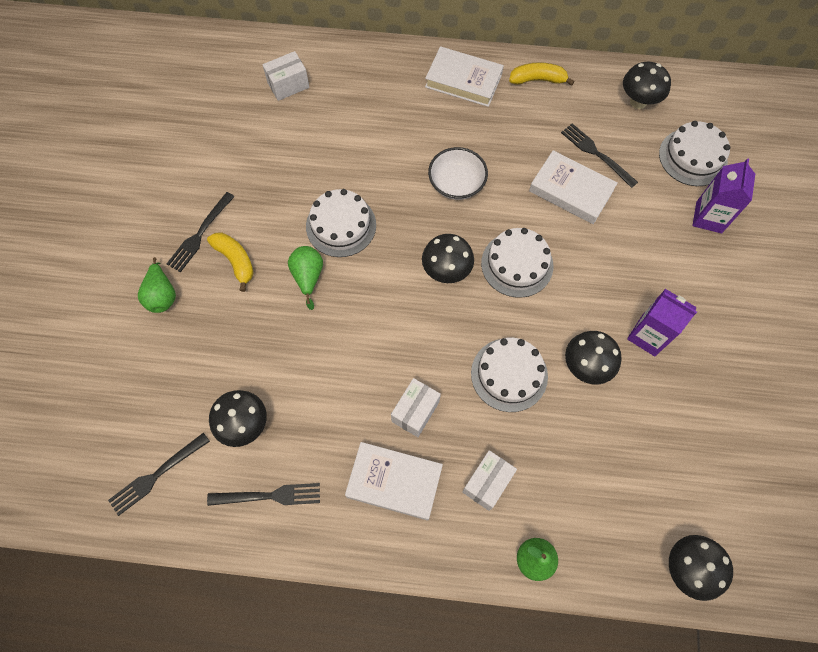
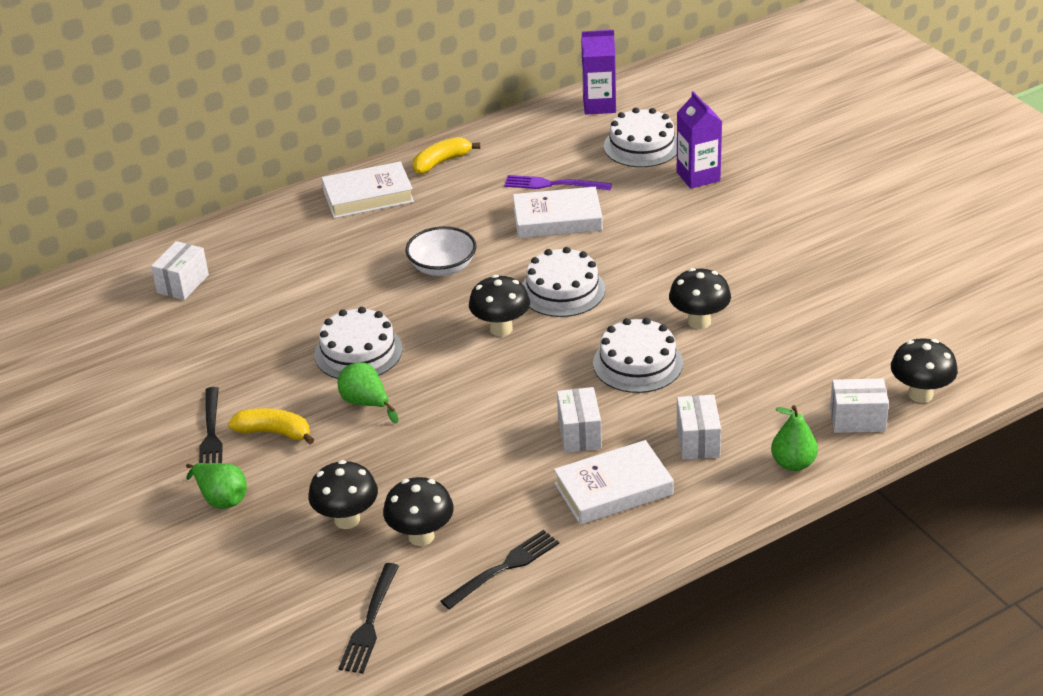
camera: 35 degrees left, 30 degrees down
(596, 153) = (552, 184): black fork -> purple fork
(617, 554) = (857, 420): none -> white box
(638, 102) = (553, 133): black mushroom -> black mushroom (347, 519)
(648, 336) = (730, 274): purple carton -> purple carton (599, 105)

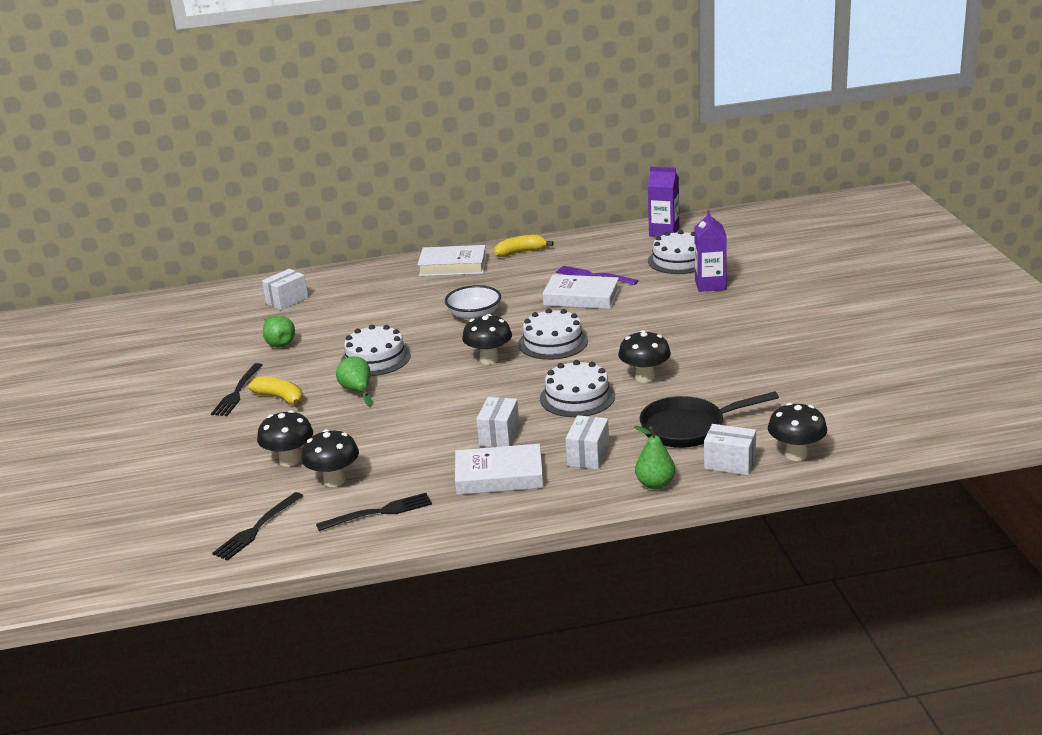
camera: 20 degrees right, 10 degrees down
(221, 498) = (214, 432): green pear -> green pear (279, 343)
(787, 382) = (689, 428): none -> black pan

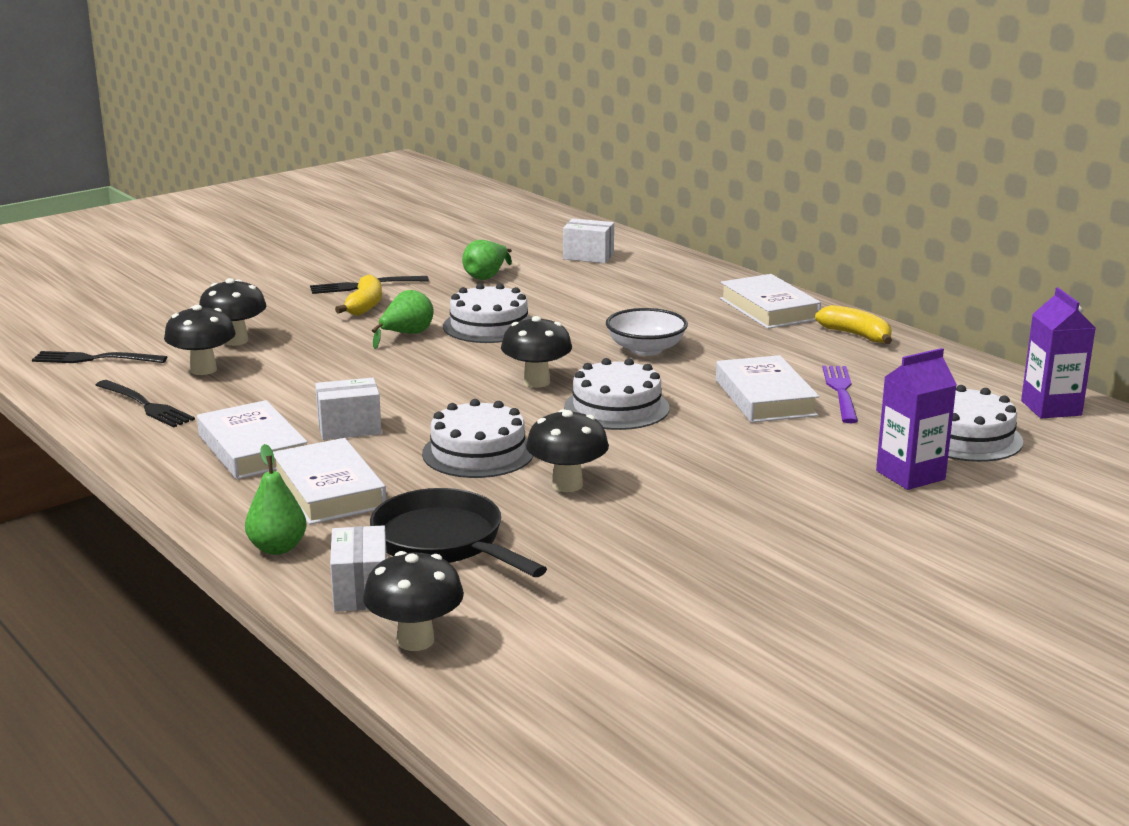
camera: 60 degrees right, 5 degrees down
(588, 456) = (329, 490): white box -> white book

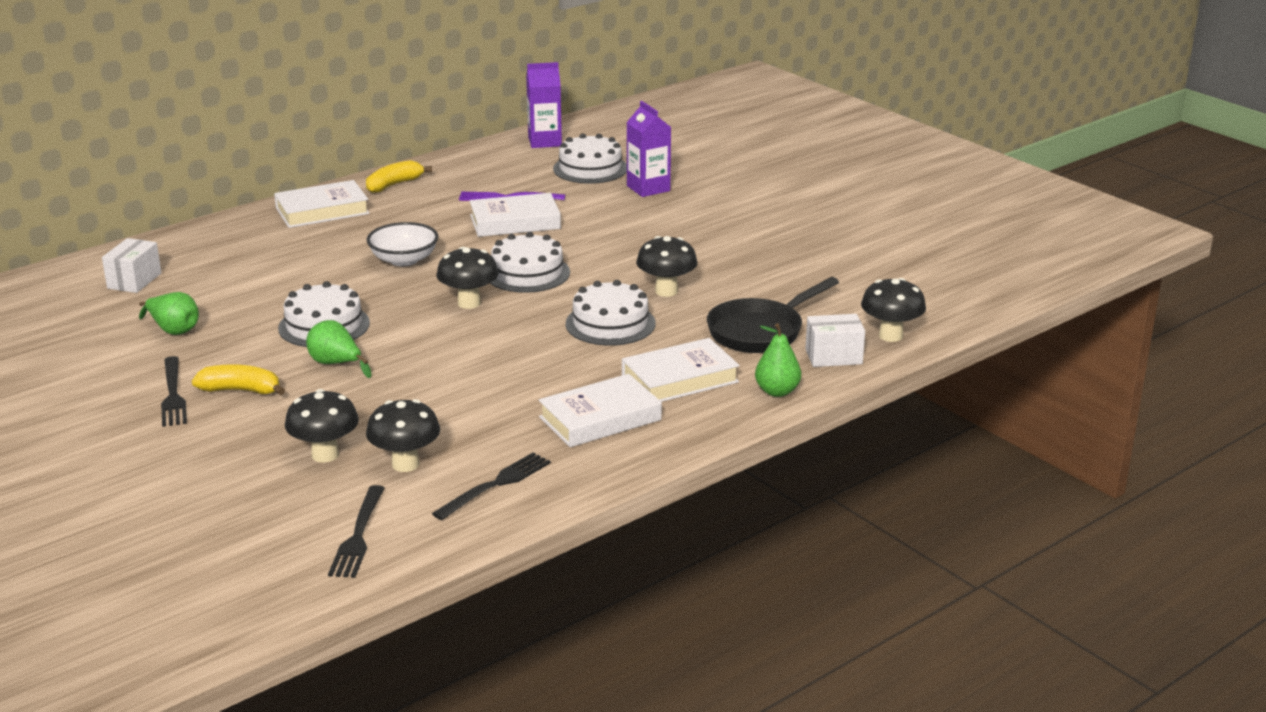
camera: 90 degrees left, 5 degrees up
(349, 428) = (559, 378): white box -> none

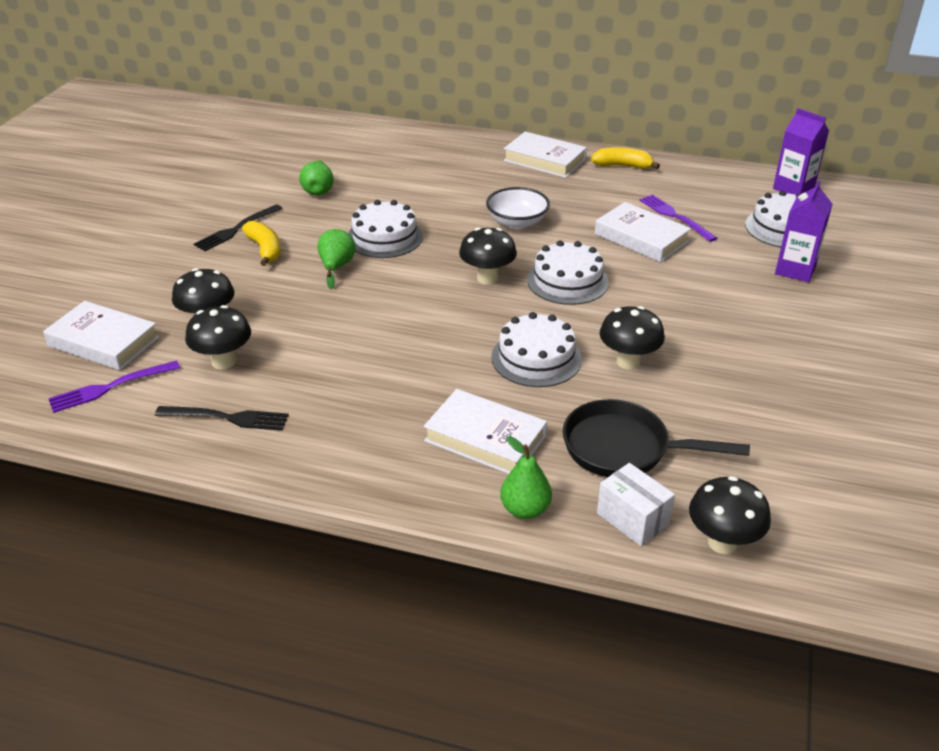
camera: 55 degrees right, 10 degrees up
(134, 281) = (365, 148): white box -> none
(358, 536) = (110, 387): black fork -> purple fork
(600, 418) = (375, 424): white book -> white book (103, 342)

